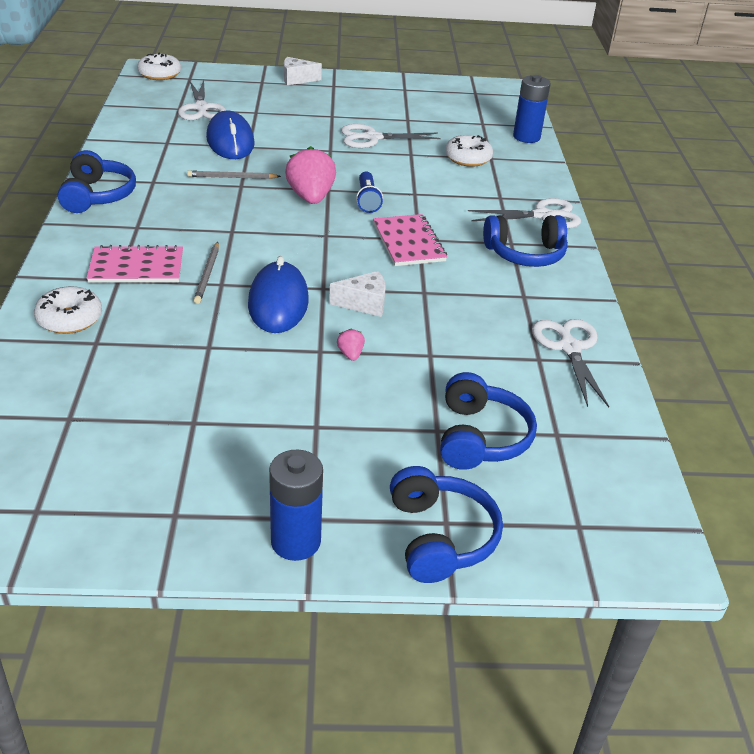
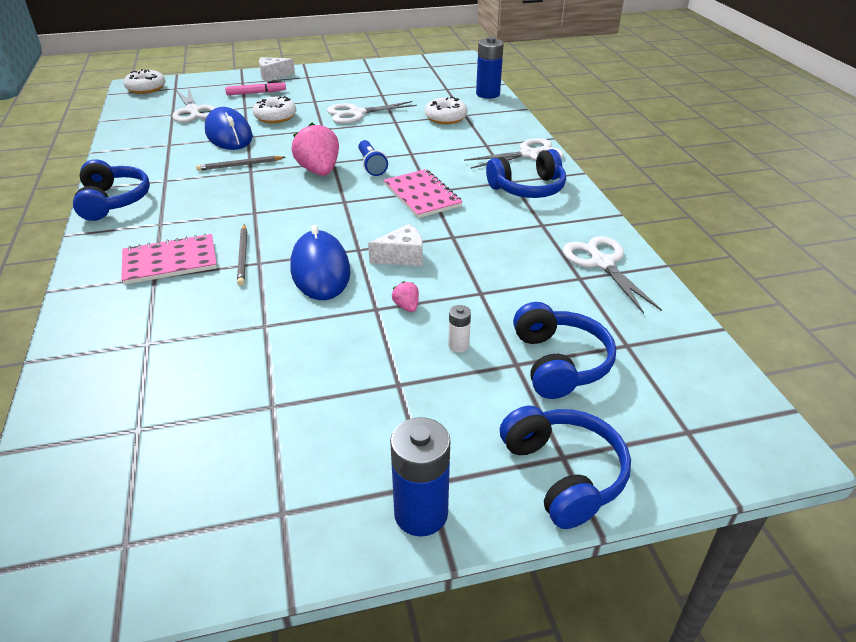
camera: 10 degrees left, 0 degrees up
(70, 319) = (113, 324): white donut -> white donut (275, 117)
(273, 97) = (256, 93): none -> pink marker
(387, 401) = (458, 345): none -> white battery

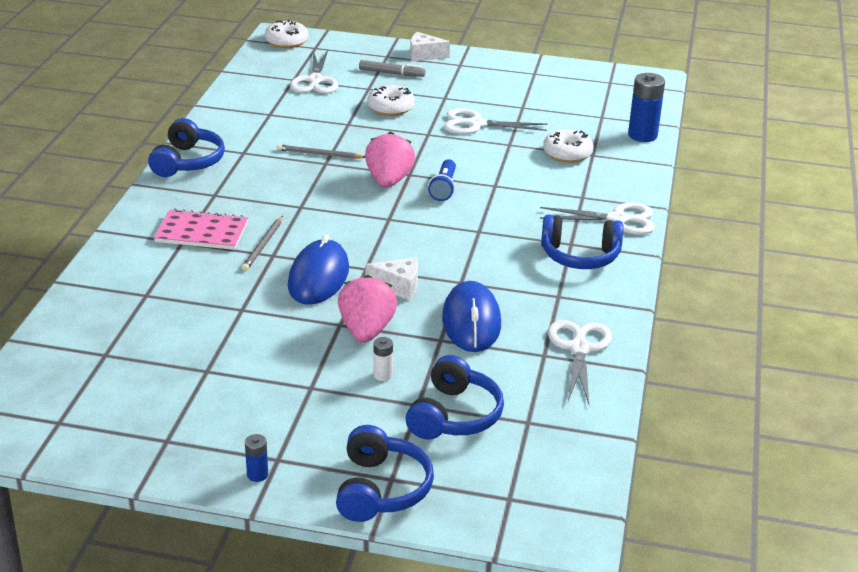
camera: 25 degrees right, 5 degrees down
(229, 134) = (331, 117): blue mouse -> blue mouse (471, 322)
(256, 93) = (391, 73): pink marker -> grey marker
(406, 306) = (366, 330): pink strawberry -> pink strawberry, size x2.26
(421, 513) = (257, 475): blue battery -> blue battery, size x0.50
(422, 195) = (467, 233): pink notebook -> none

